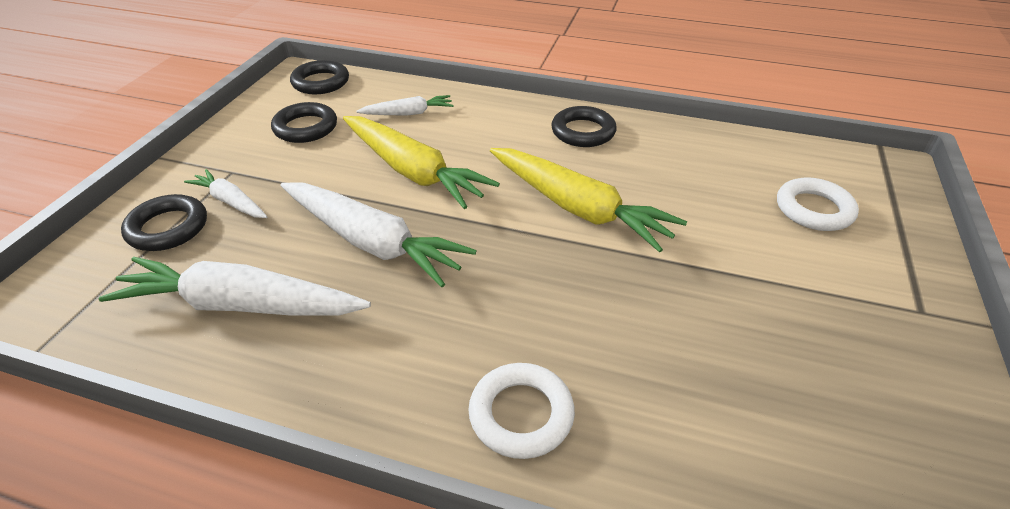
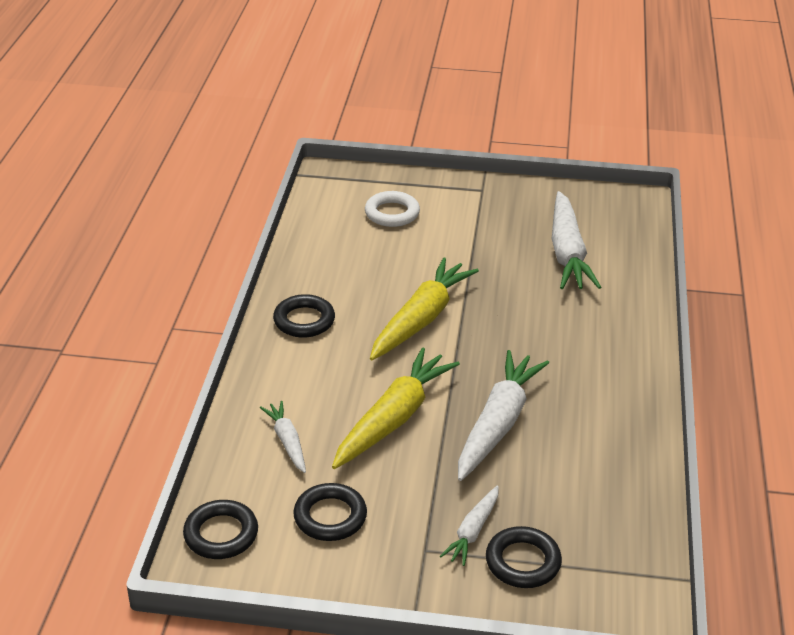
camera: 100 degrees left, 5 degrees down
(240, 305) = (591, 478): white carrot -> white carrot (567, 253)
(521, 414) = (621, 332): white ring -> none

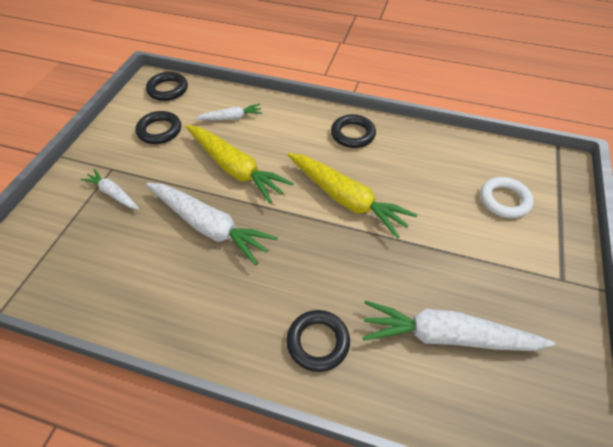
camera: 100 degrees right, 15 degrees up
(523, 562) = (73, 215): black ring -> black ring (318, 342)

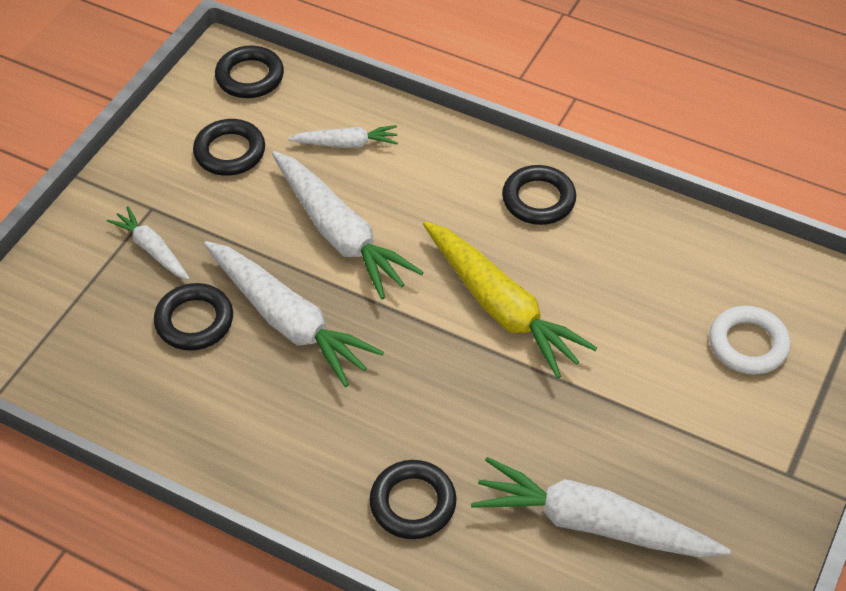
camera: 10 degrees right, 0 degrees up
(145, 236) = (194, 321): none -> black ring
(235, 169) = (339, 234): yellow carrot -> white carrot

